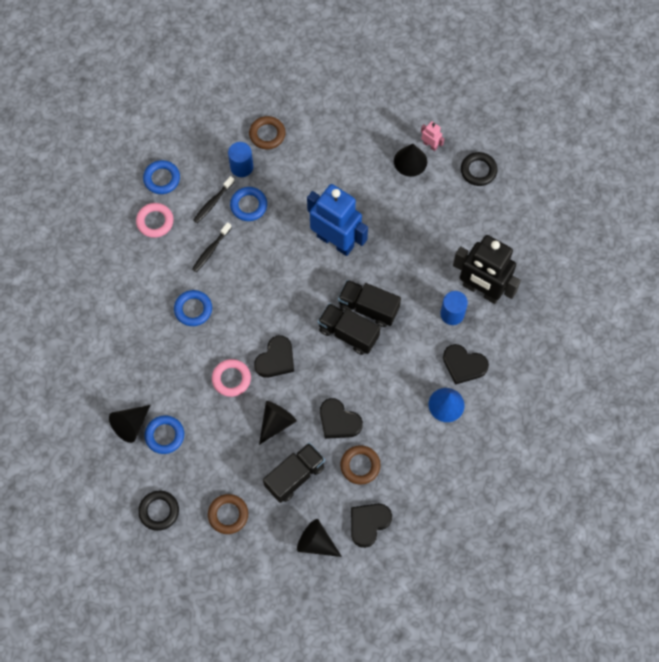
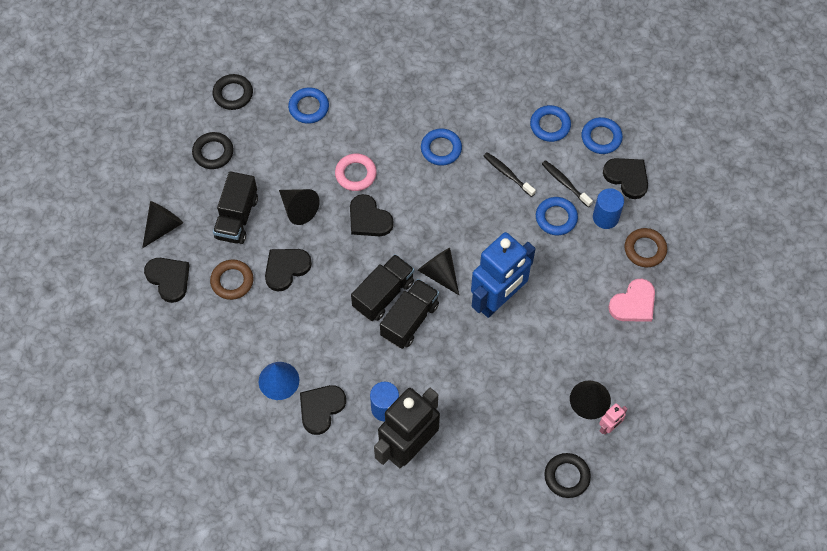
camera: 100 degrees right, 5 degrees down
(130, 425) = (326, 79): black cone -> black cone (439, 273)
(155, 221) = (550, 125): pink ring -> blue ring
(199, 154) = (627, 177): none -> black heart
(228, 515) = (213, 152): brown ring -> black ring
(294, 476) = (237, 218): black truck -> black truck turned 45 degrees clockwise
(319, 138) = (633, 303): none -> pink heart

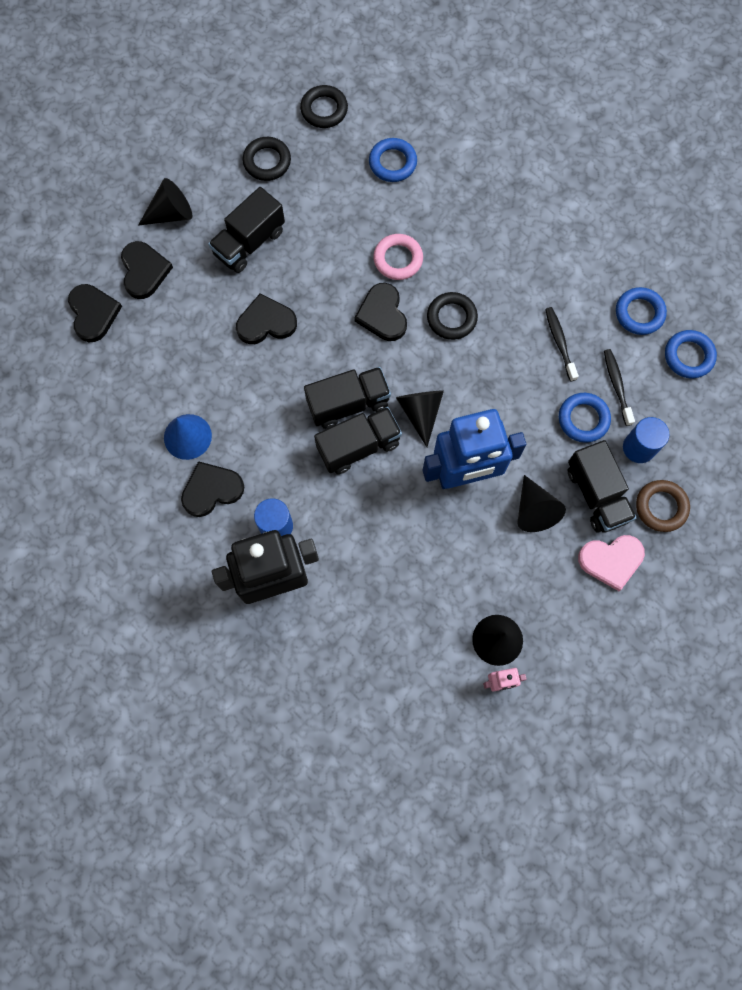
camera: 30 degrees right, 10 degrees up
(232, 281) = (204, 307): brown ring -> none
(298, 209) = (316, 266): black cone -> black cone (534, 510)
(441, 149) = (504, 278): blue ring -> none
(567, 476) = (420, 709): black ring -> black ring (451, 318)
(596, 264) = (596, 494): none -> black truck
(627, 177) = (690, 416): black heart -> black heart (93, 313)

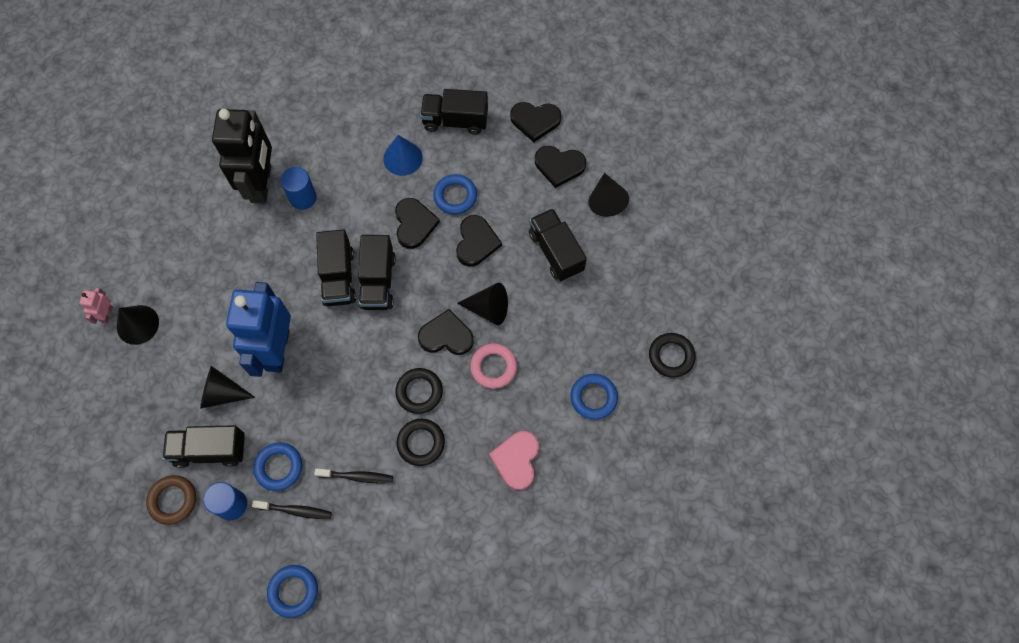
camera: 110 degrees right, 5 degrees down
(119, 398) = (455, 121): none -> black truck
(211, 490) = (352, 162): black heart -> black heart (414, 224)
(267, 161) = (632, 290): black ring -> black ring (421, 443)
(420, 412) = (345, 335): black cone -> black cone (488, 309)
(611, 560) = (151, 438): pink heart -> pink heart (516, 460)
(639, 313) = (354, 563): blue ring -> blue ring (455, 196)

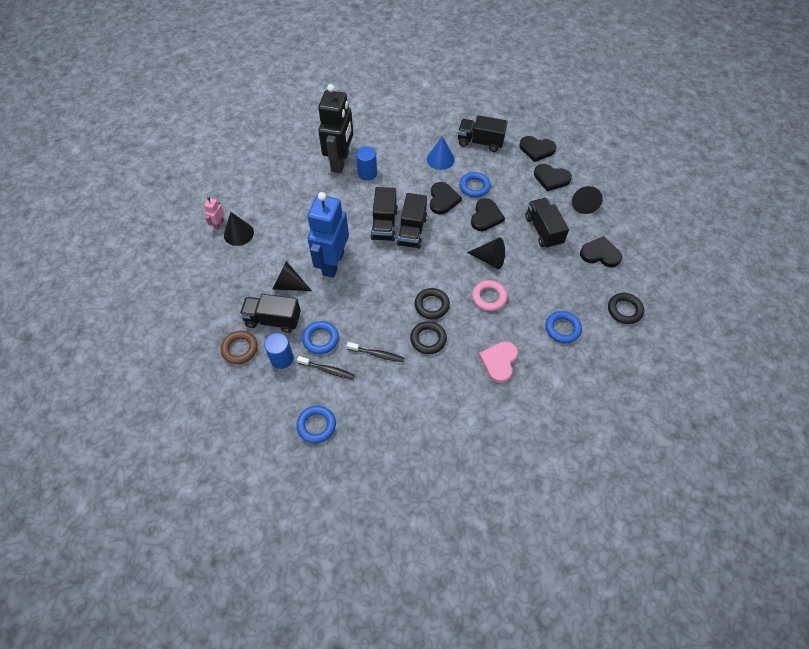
camera: 10 degrees right, 10 degrees down
(446, 336) = (456, 272): black heart -> black heart (600, 254)

